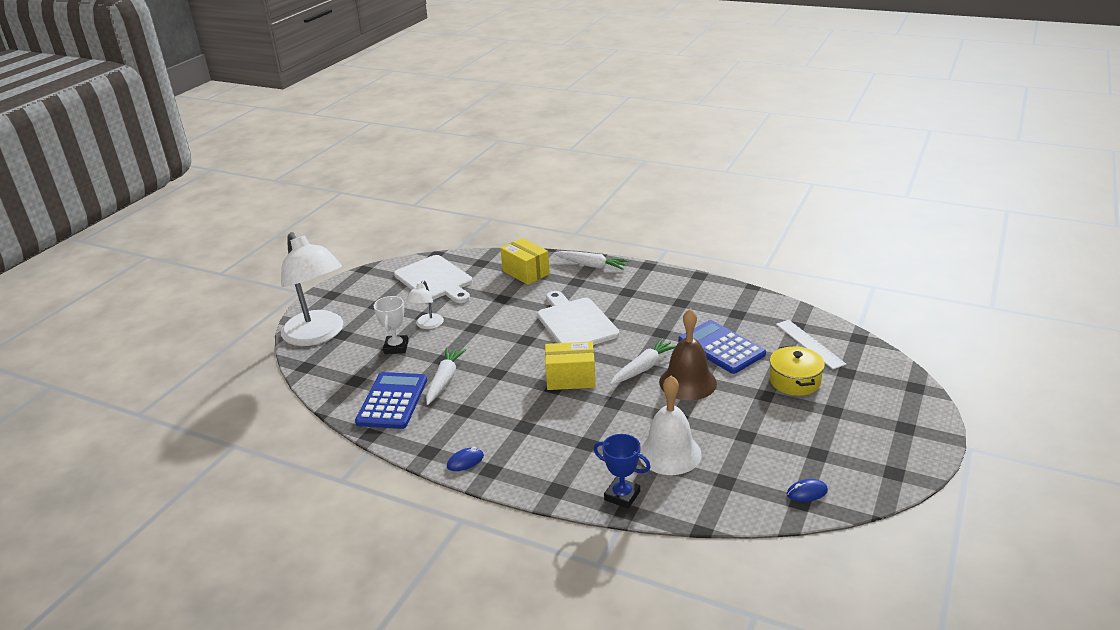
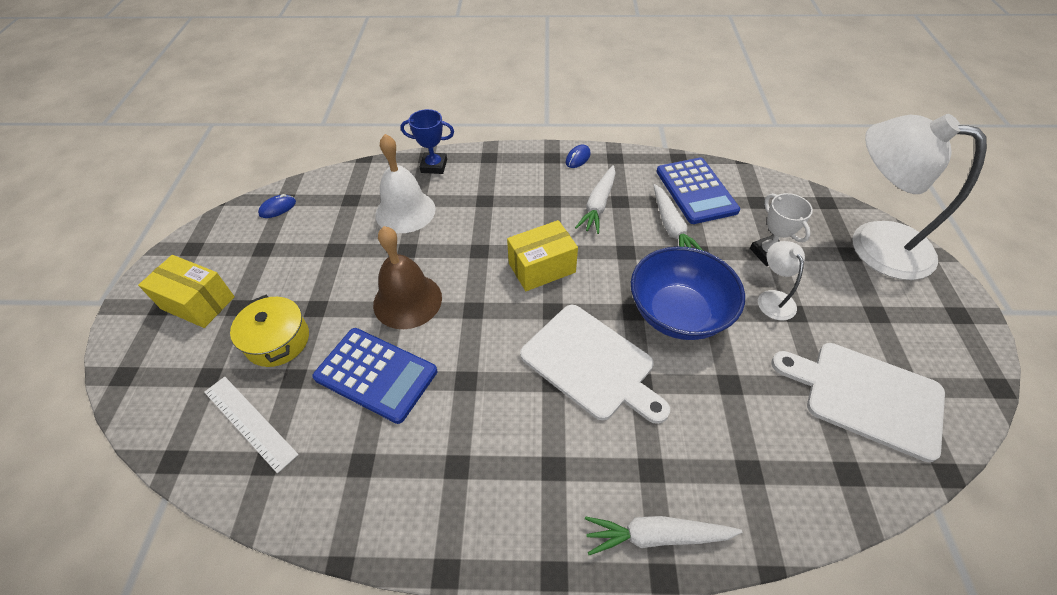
camera: 155 degrees right, 20 degrees up
(497, 332) = (678, 313): none -> blue bowl
(525, 272) = (751, 468): yellow box -> yellow box (198, 303)
(643, 368) = (466, 307): white carrot -> white carrot (598, 205)

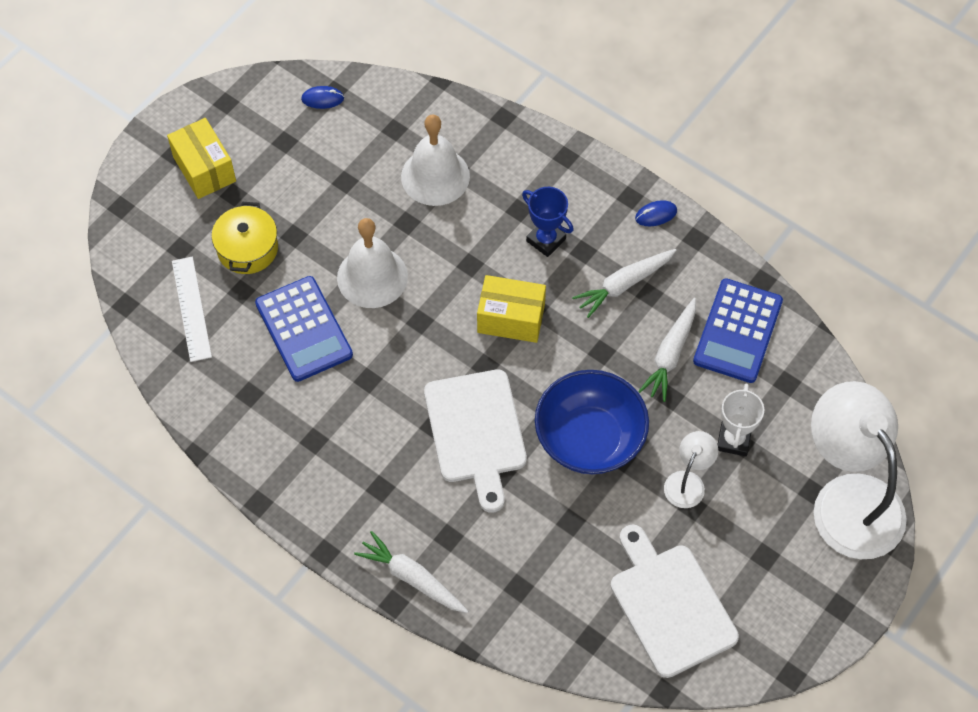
camera: 35 degrees right, 10 degrees up
(407, 300) = (372, 277): brown bell -> white bell
(434, 166) = (502, 134): blue trophy -> blue trophy (546, 240)

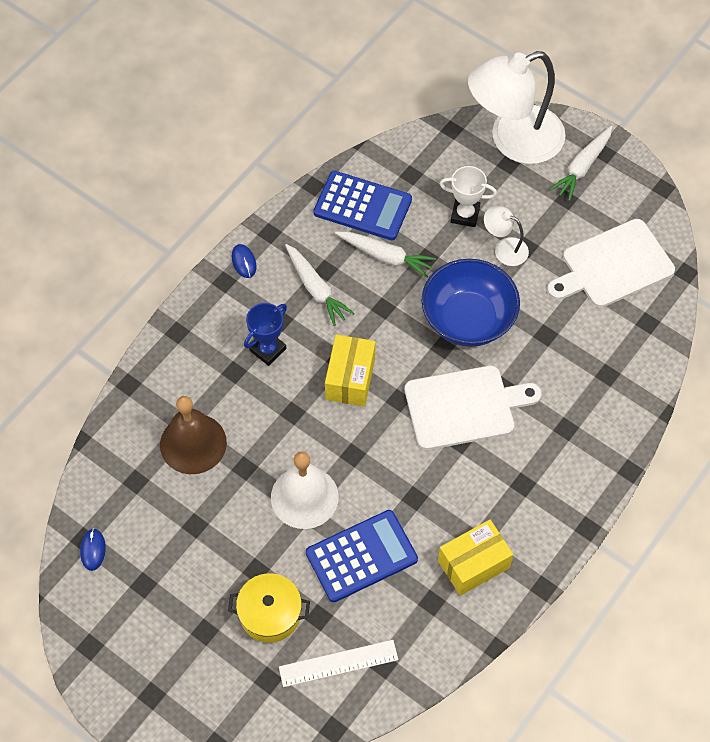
camera: 90 degrees left, 0 degrees up
(204, 169) = (172, 662): yellow box -> yellow box (473, 564)
(412, 578) = (606, 457): white carrot -> white carrot (582, 167)
(435, 176) = (193, 443): white bell -> brown bell

